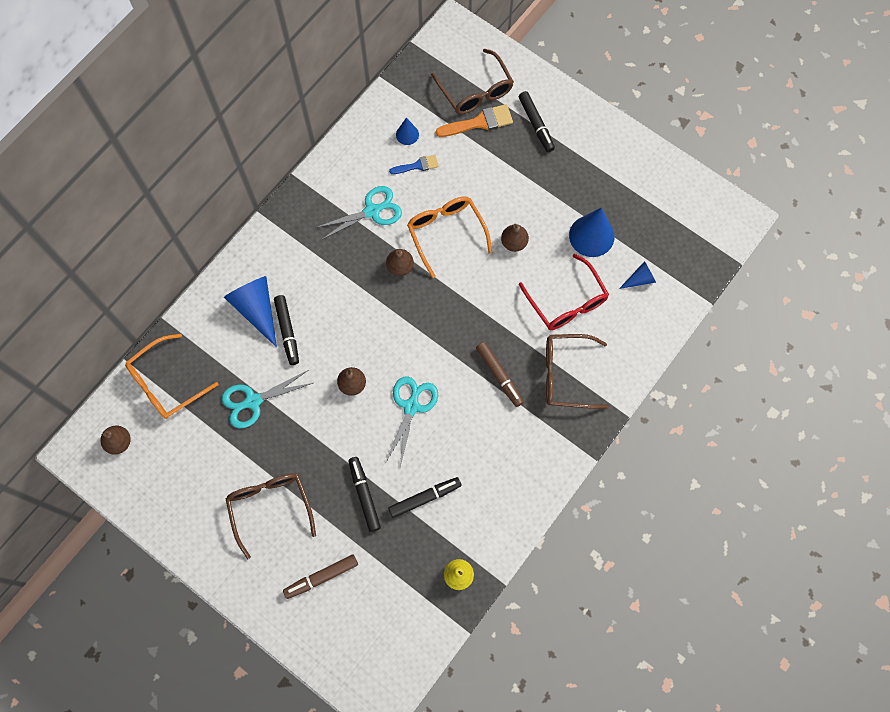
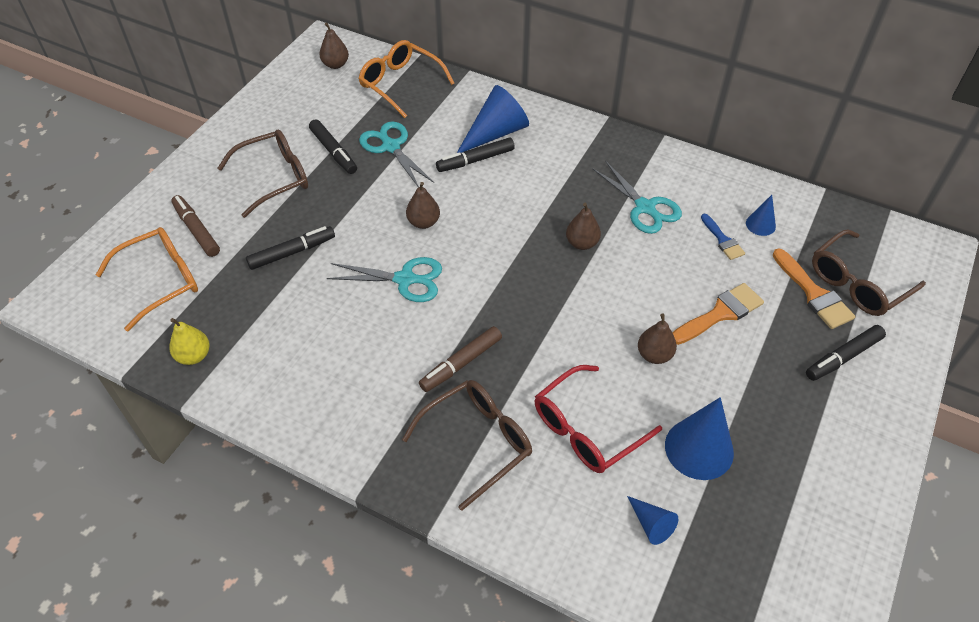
camera: 80 degrees right, 20 degrees down
(425, 498) = (291, 308): black marker -> black marker (333, 152)
(446, 233) = (642, 281): orange glasses -> orange glasses (160, 281)
(486, 189) = (720, 313): none -> orange brush
(566, 375) = (477, 442): brown glasses -> brown glasses turned 60 degrees clockwise

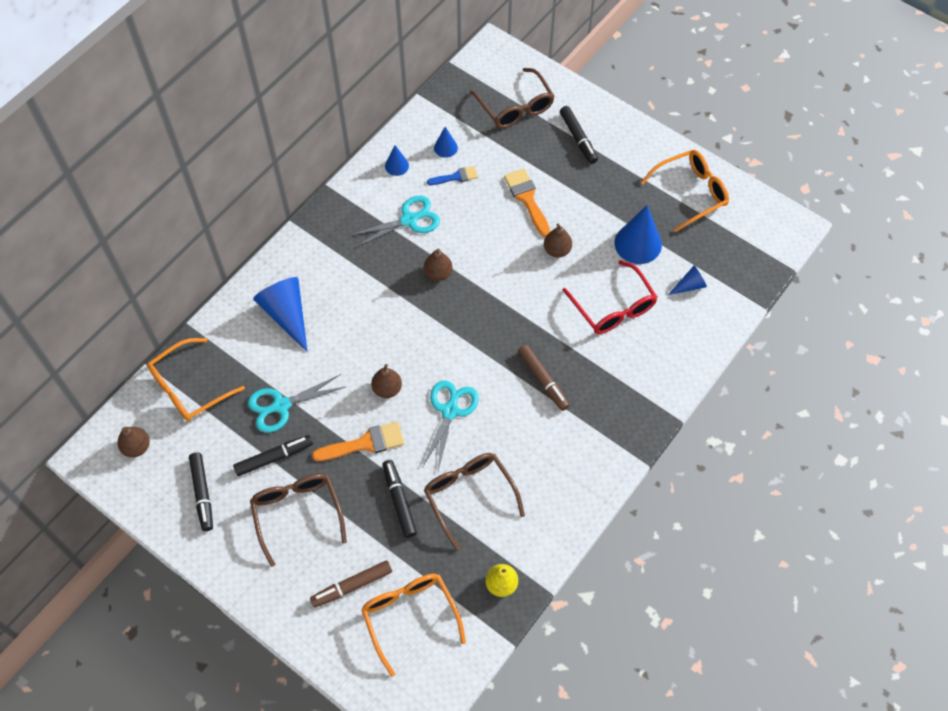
camera: 80 degrees left, 10 degrees up
(475, 160) = (319, 337): black marker -> black marker (202, 493)
(477, 442) = (614, 379): brown glasses -> brown glasses (469, 496)
(714, 186) = (396, 166): none -> blue cone
(813, 293) = (520, 136): orange brush -> orange brush (365, 443)
(816, 511) = (691, 193): none -> orange glasses

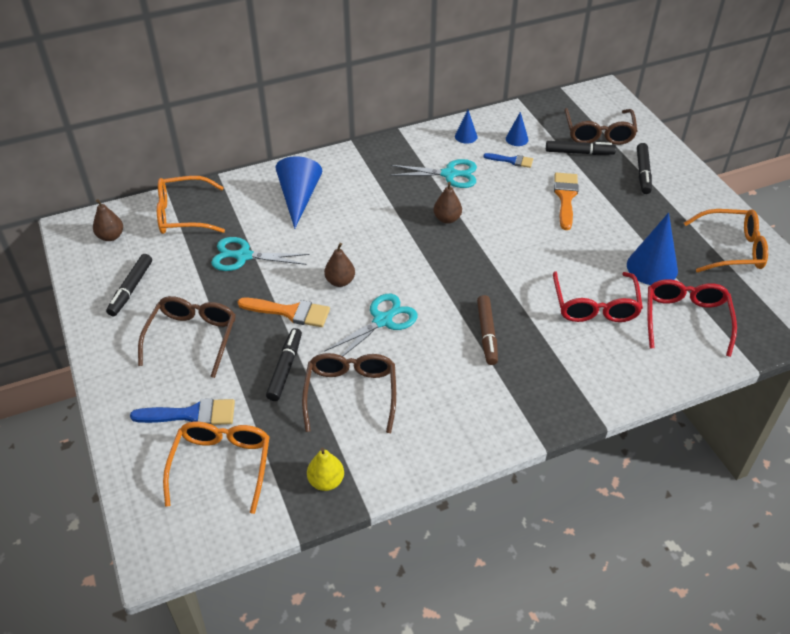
camera: 30 degrees right, 15 degrees down
(274, 457) = (207, 289): black marker -> black marker (579, 153)
(352, 586) = (191, 414): brown marker -> blue brush
(557, 250) = (568, 243): brown pear -> none
(690, 285) = (686, 319): blue cone -> red glasses

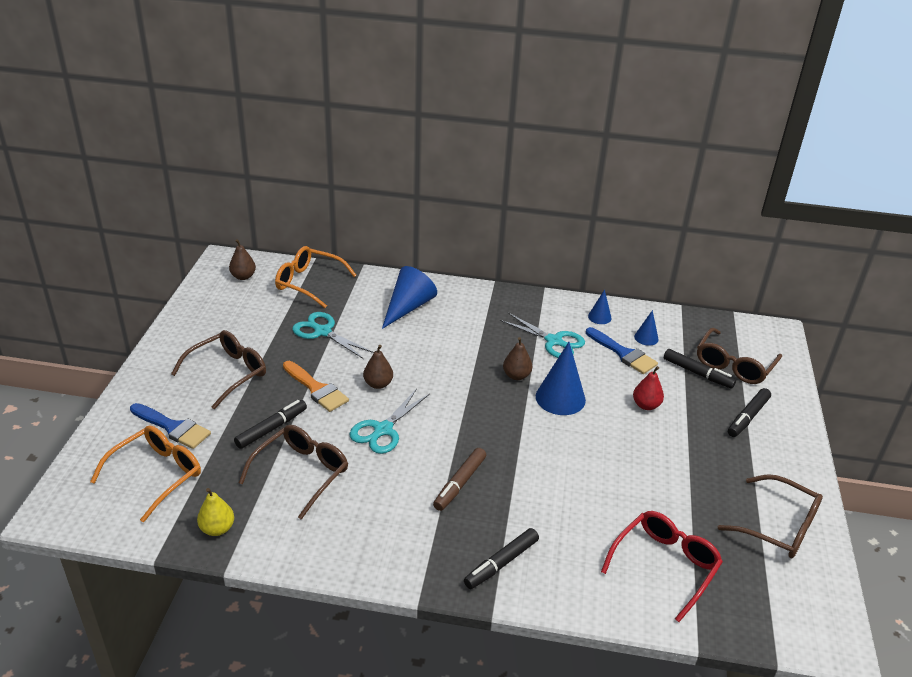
camera: 30 degrees right, 10 degrees down
(131, 289) = (220, 319): black marker -> black marker (501, 563)
(383, 320) = (383, 430): turquoise scissors -> turquoise scissors turned 135 degrees clockwise
(511, 161) = (623, 353): blue brush -> blue brush, size x1.60
(565, 197) = (646, 405): orange brush -> red pear
(595, 306) = (583, 509): red glasses -> none
(652, 267) = (675, 503): blue cone -> blue cone (560, 398)
(731, 249) = (778, 526): orange glasses -> brown glasses

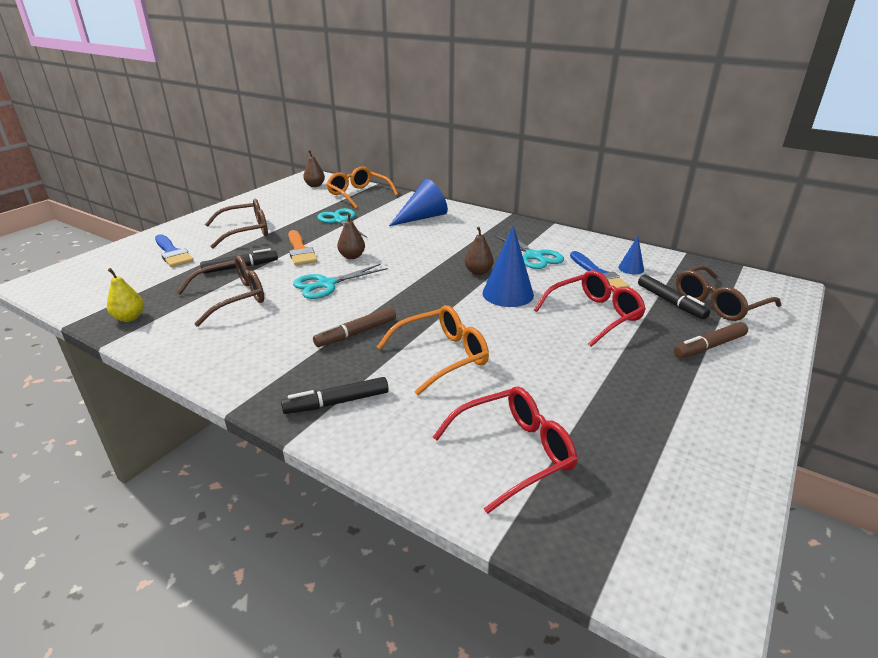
camera: 25 degrees right, 5 degrees down
(156, 475) = (128, 277): orange glasses -> orange glasses (442, 356)
(599, 317) = (592, 248): blue cone -> none
(646, 405) = (594, 315): red pear -> red glasses
(747, 417) = (709, 346): black marker -> brown marker
(778, 526) = (689, 453): brown glasses -> none

